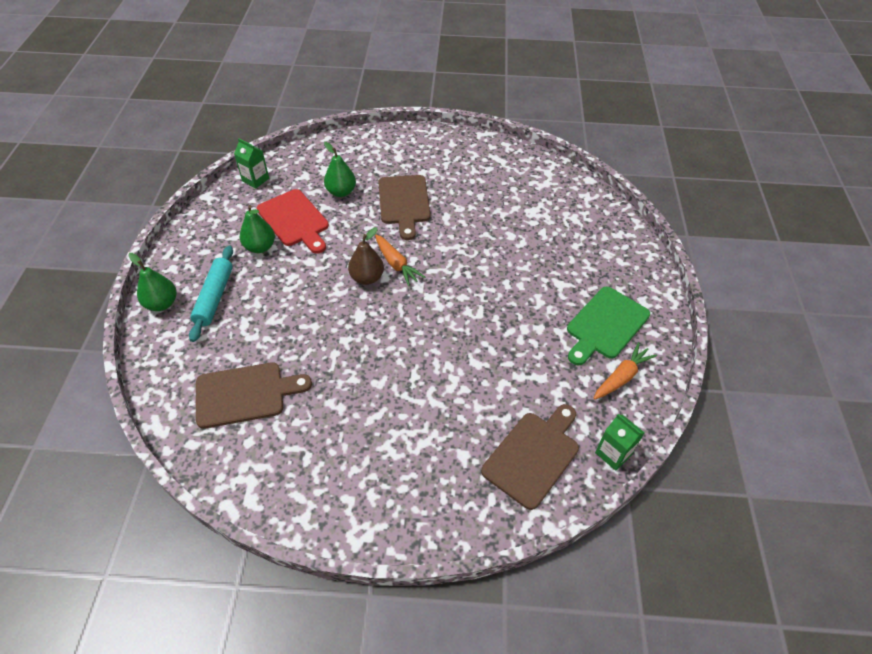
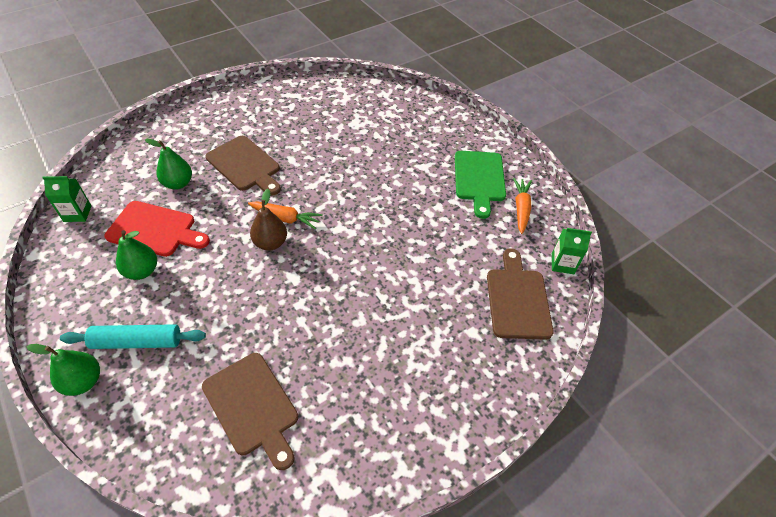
camera: 40 degrees left, 0 degrees up
(214, 297) = (137, 342): turquoise rolling pin -> turquoise rolling pin turned 60 degrees counterclockwise
(245, 394) = (252, 406): brown cutting board -> brown cutting board turned 105 degrees clockwise

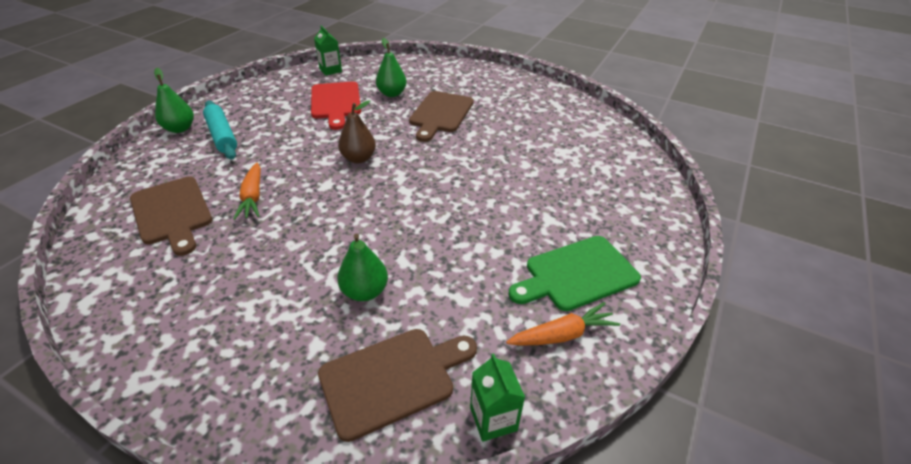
camera: 65 degrees right, 10 degrees down
(142, 271) = (291, 113): green pear -> green pear (365, 291)
(252, 406) = (172, 213): brown cutting board -> brown cutting board turned 60 degrees counterclockwise
(286, 218) = (394, 156): orange carrot -> orange carrot (253, 197)

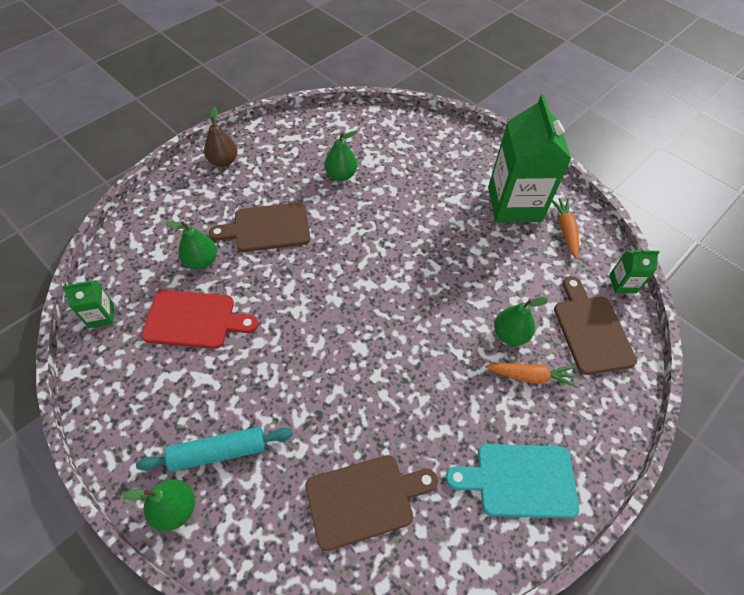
camera: 75 degrees left, 15 degrees up
(176, 320) = (520, 480): none -> turquoise cutting board
(253, 197) = (361, 416): orange carrot -> orange carrot (531, 376)
(359, 158) = (324, 313): brown pear -> brown pear (223, 161)
(440, 114) = (267, 228): brown cutting board -> brown cutting board turned 135 degrees clockwise
(529, 139) = (341, 175): none -> green pear
(577, 274) = (514, 204): green cutting board -> green carton

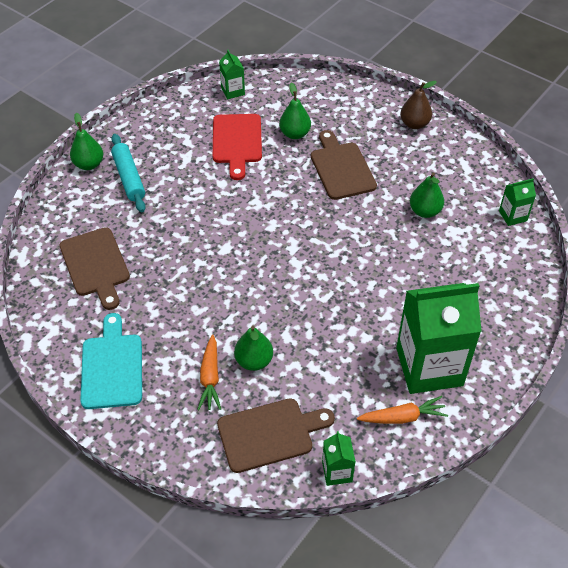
camera: 85 degrees right, 5 degrees down
(358, 121) = (512, 216): none -> green carton

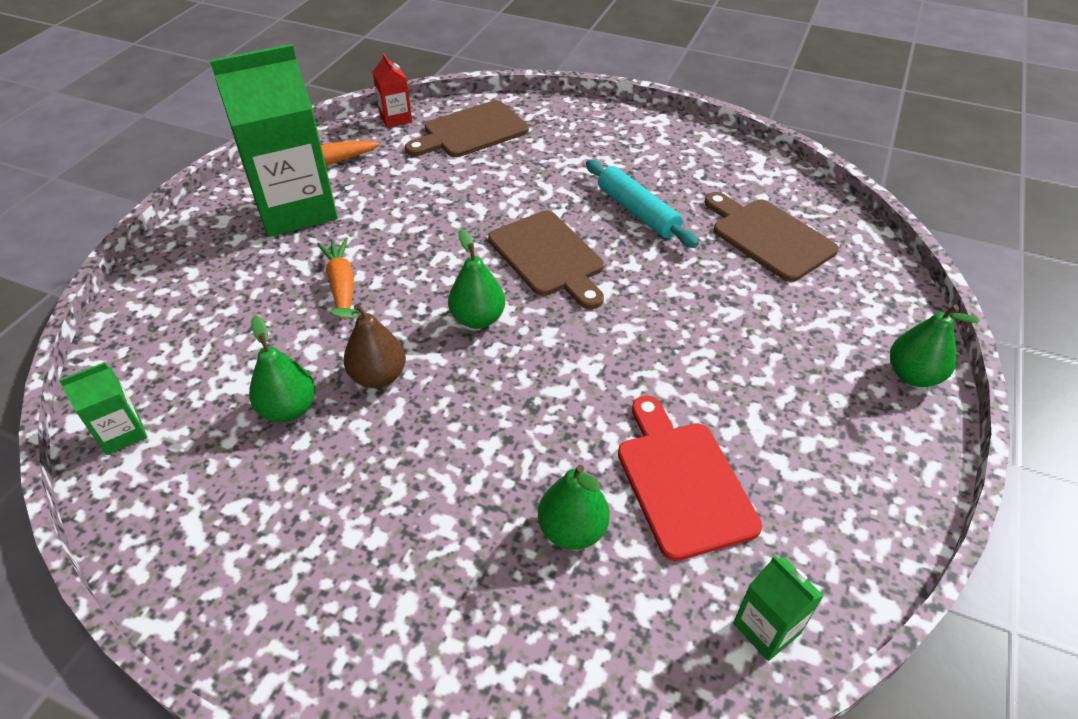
camera: 165 degrees right, 5 degrees down
(112, 367) = (667, 151): turquoise cutting board -> none
(129, 178) = (826, 365): turquoise rolling pin -> turquoise rolling pin (637, 212)
(210, 378) = (554, 160): orange carrot -> orange carrot (341, 284)
(254, 361) = (510, 180): green pear -> green pear (478, 319)
(337, 472) = (396, 118): green carton -> red carton
(341, 168) = (454, 466): brown cutting board -> brown cutting board (548, 257)
(414, 124) = (301, 626): brown pear -> brown pear (378, 376)

